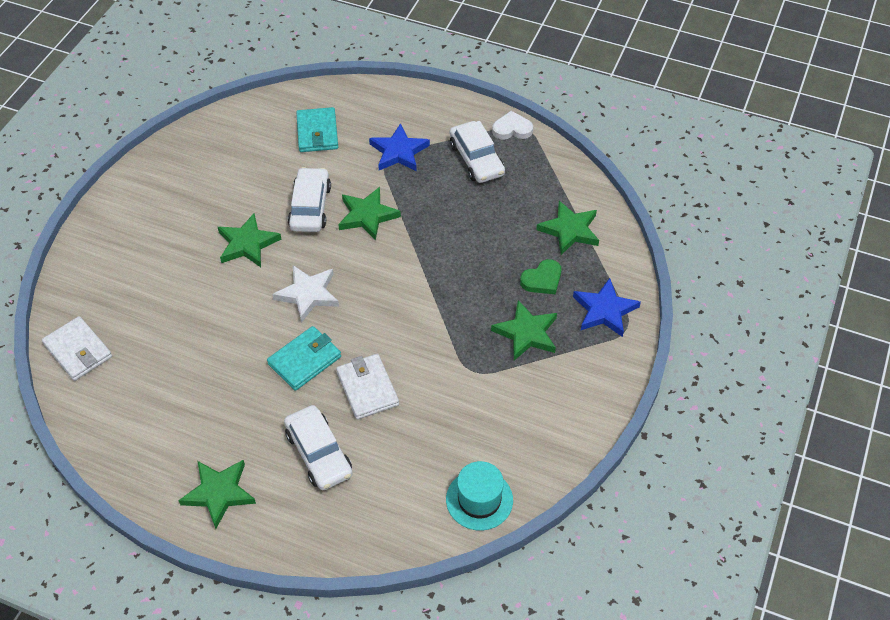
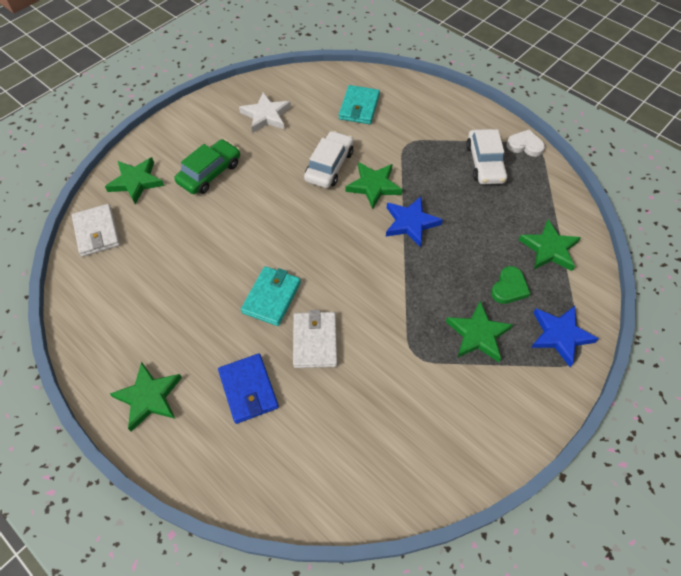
camera: 20 degrees right, 5 degrees up
(178, 251) = (210, 173): none -> green car
(247, 244) = (266, 182): green star -> green star (136, 182)
(304, 360) = (271, 297): turquoise wallet -> turquoise wallet turned 45 degrees counterclockwise
(308, 294) = (298, 239): white star -> white star (266, 115)
(319, 453) = (248, 389): white car -> blue wallet
(399, 152) = (420, 140): blue star -> blue star (410, 223)
(479, 500) = (376, 489): turquoise hat -> none
(542, 280) = (509, 288): green heart -> green heart turned 45 degrees counterclockwise

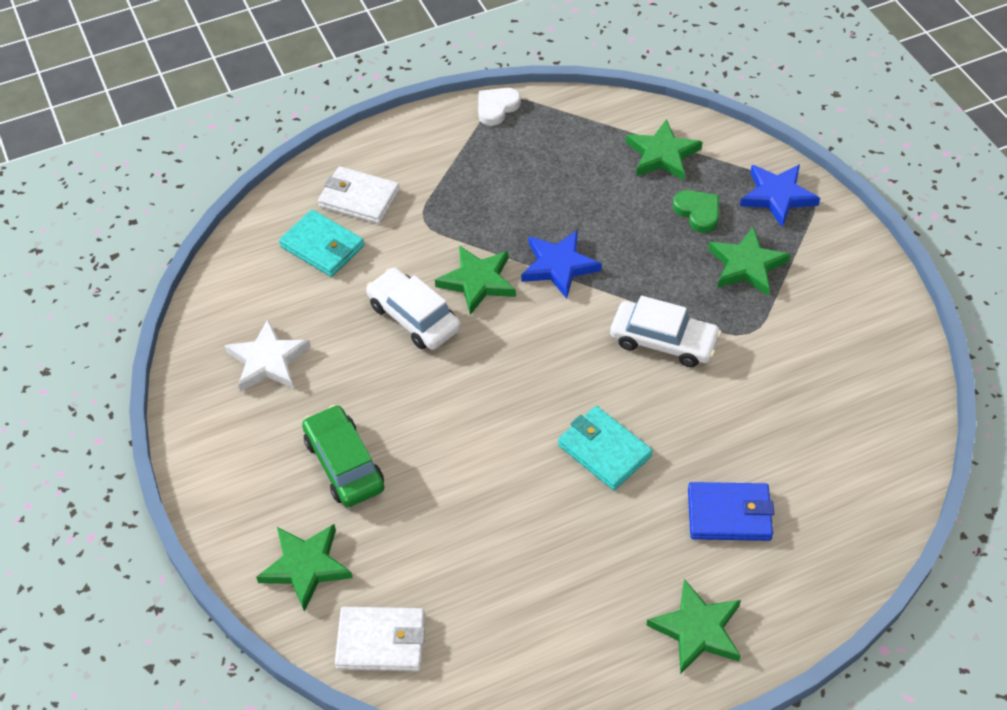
camera: 65 degrees left, 5 degrees down
(315, 341) = (690, 424): white wallet -> white wallet (359, 198)
(484, 163) = (503, 157): white car -> white car (663, 341)

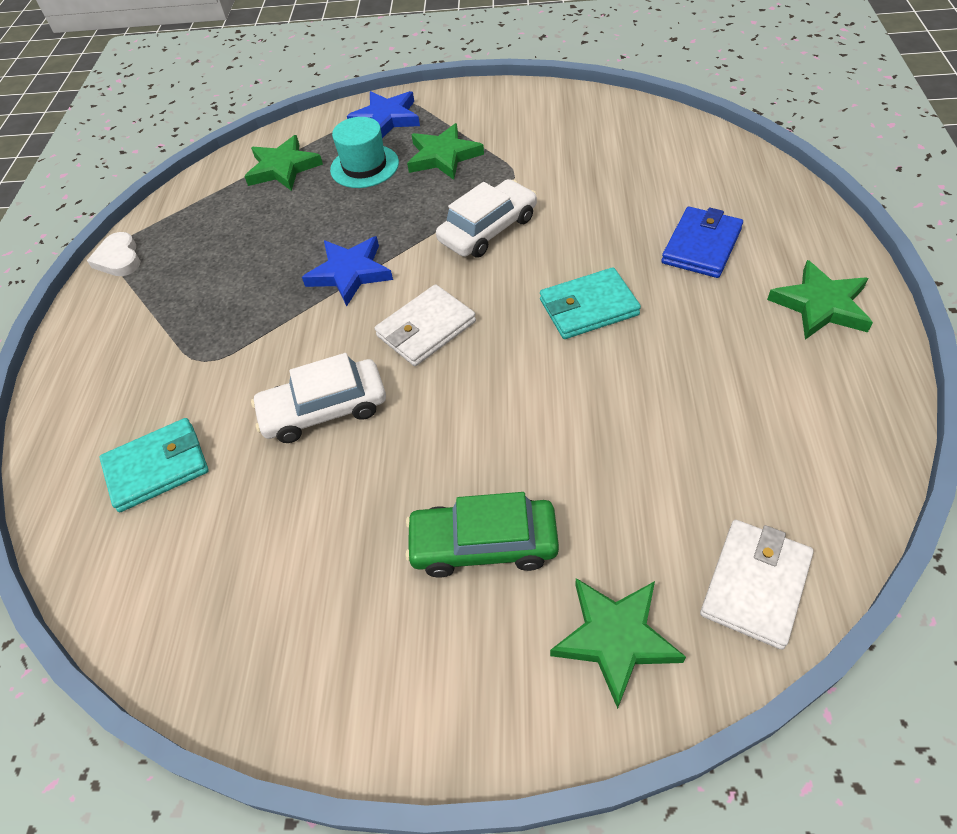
camera: 60 degrees left, 0 degrees up
(268, 360) = (279, 583): white star -> none
(359, 198) = (122, 409): white wallet -> white wallet (426, 329)
(477, 281) = (320, 340): green star -> none
(698, 212) = (364, 166): green heart -> turquoise hat

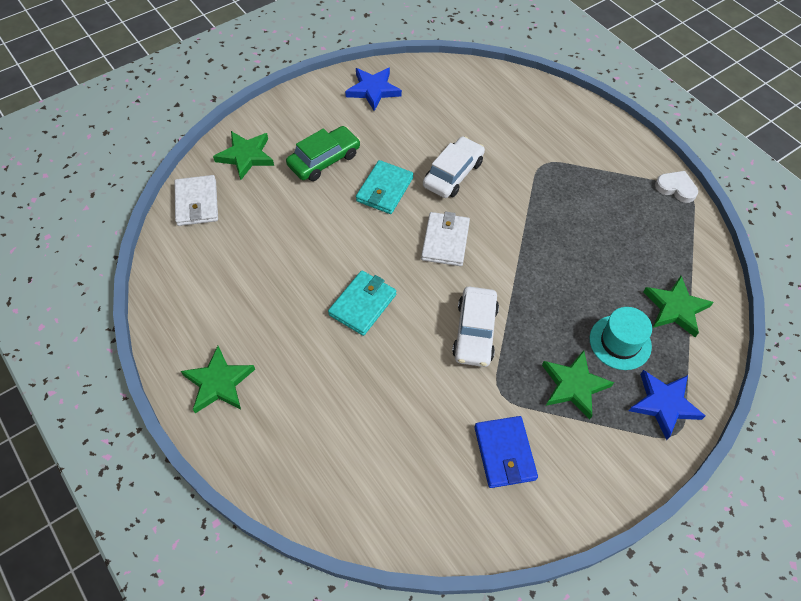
camera: 135 degrees right, 5 degrees up
(157, 467) = (499, 114): turquoise wallet -> turquoise wallet (384, 189)
(350, 273) = (528, 252): blue star -> blue star (373, 90)
(701, 246) = (320, 395): blue wallet -> blue wallet (504, 453)

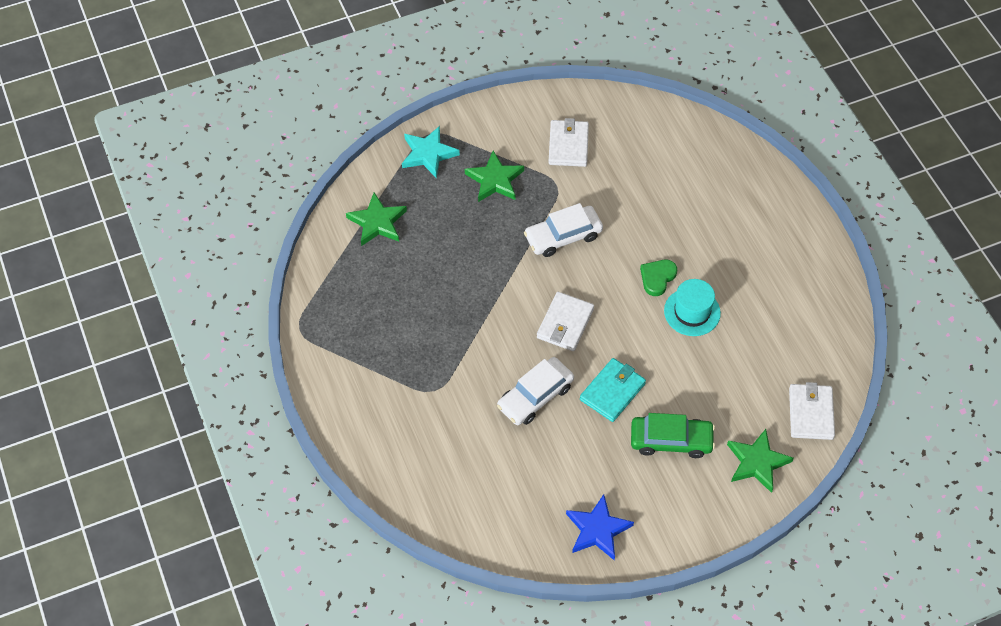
camera: 165 degrees left, 0 degrees up
(219, 383) = (789, 236): green star -> none
(324, 160) = (671, 441): green car -> green car turned 150 degrees counterclockwise
(362, 304) = (657, 278): turquoise wallet -> green heart
(474, 332) = (563, 236): white car -> white car turned 135 degrees counterclockwise
(504, 453) = (568, 145): blue wallet -> white wallet
(620, 342) = (440, 204): turquoise hat -> turquoise hat (692, 312)
(664, 404) = (428, 154): blue star -> turquoise star
(676, 188) = (309, 335): white heart -> none

